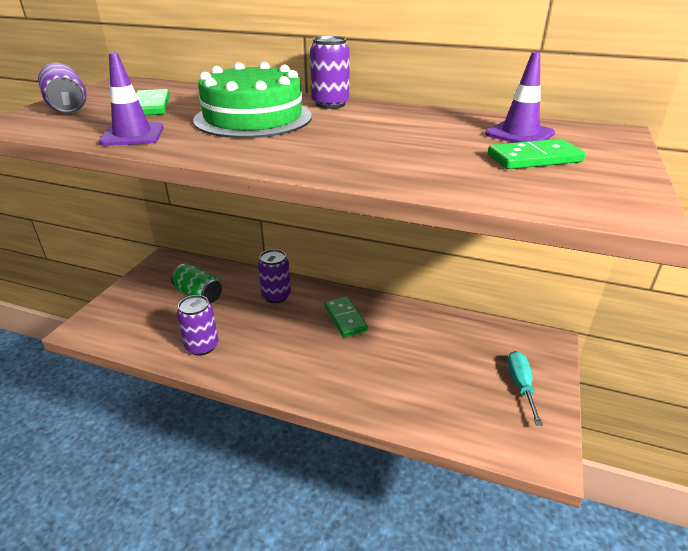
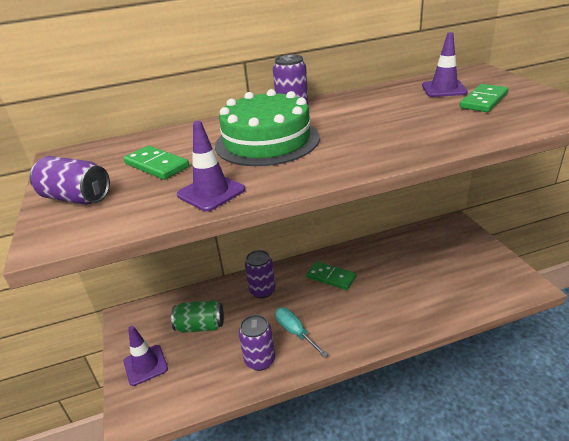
camera: 35 degrees left, 0 degrees up
(133, 299) = (145, 365): none -> purple traffic cone
(521, 385) = (474, 256): turquoise screwdriver -> turquoise screwdriver (295, 332)

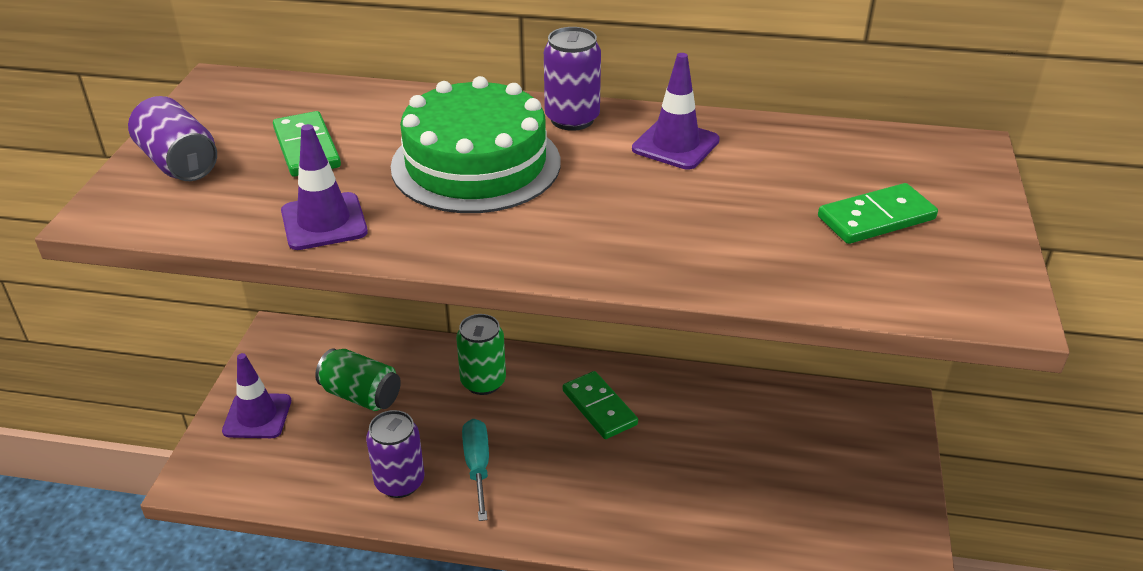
camera: 25 degrees right, 5 degrees up
(262, 291) = (483, 382): purple can -> green can
(444, 89) = (849, 167): purple traffic cone -> purple traffic cone (675, 145)

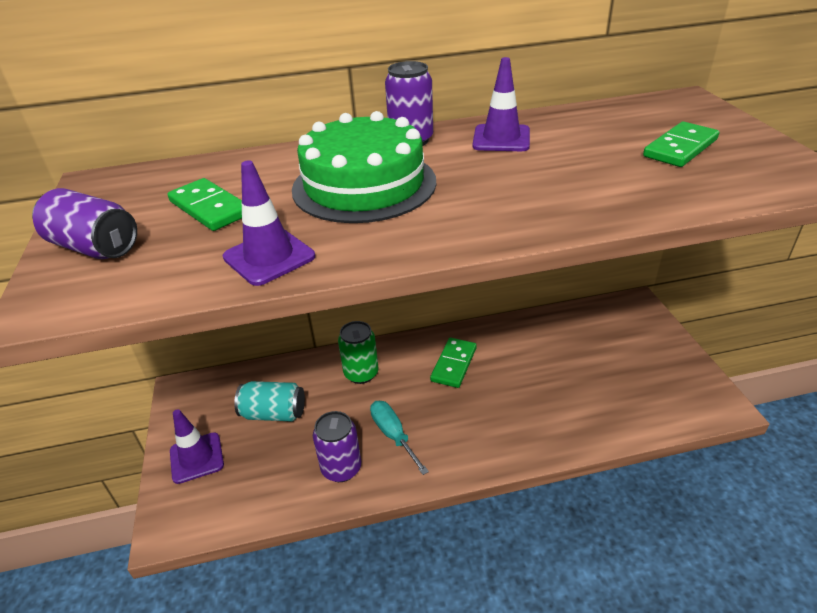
camera: 20 degrees left, 0 degrees up
(361, 395) = (274, 413): green can -> turquoise can
(599, 408) = (453, 364): green domino -> green domino turned 75 degrees clockwise

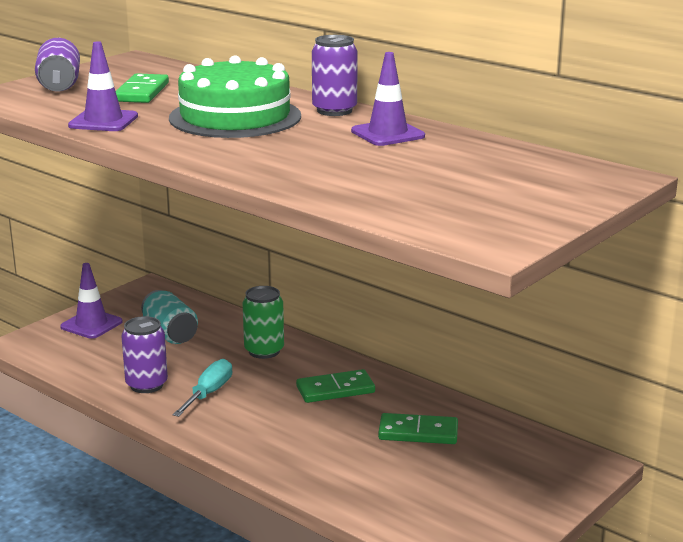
camera: 50 degrees right, 15 degrees down
(680, 148) = (476, 191): green domino -> green domino (418, 432)

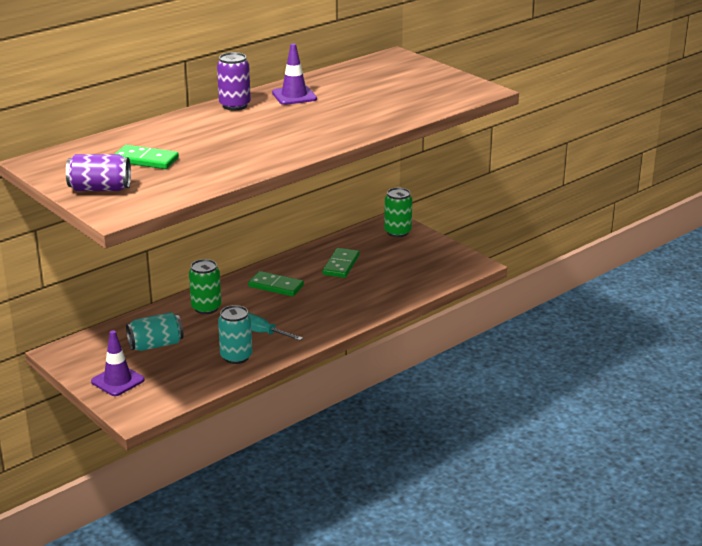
camera: 80 degrees left, 5 degrees up
(103, 121) = (217, 173): purple traffic cone -> none
(146, 385) = (236, 357): purple can -> turquoise can
(235, 117) = (232, 133): green cake -> none
(335, 389) = (276, 286): green domino -> green domino turned 60 degrees counterclockwise
(556, 473) = (397, 232): none -> green can

